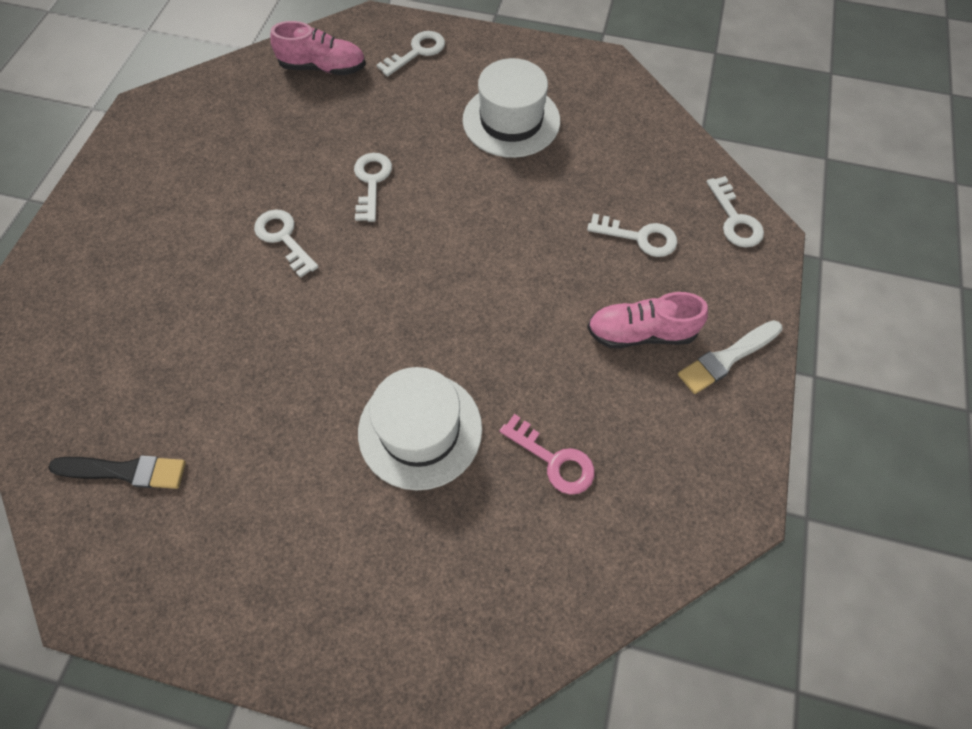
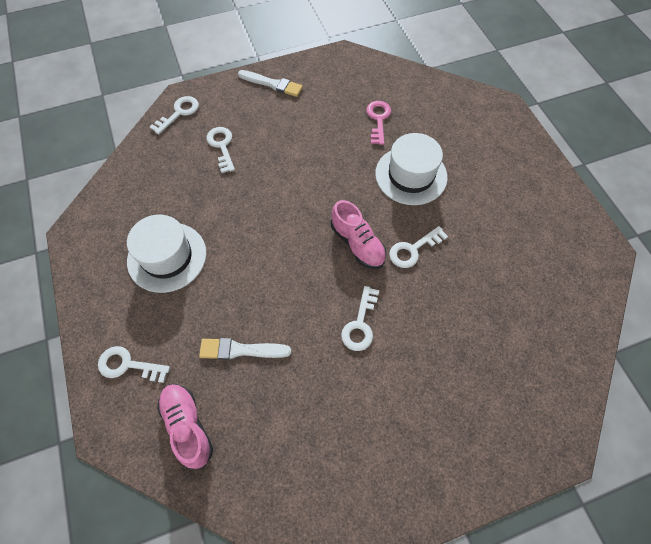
camera: 125 degrees left, 0 degrees up
(125, 471) = (551, 286): black brush -> none
(354, 131) = (241, 350): none -> white brush
(372, 182) = (278, 305): white key -> white key (413, 249)
(640, 333) = (284, 119): pink shoe -> pink shoe (357, 244)

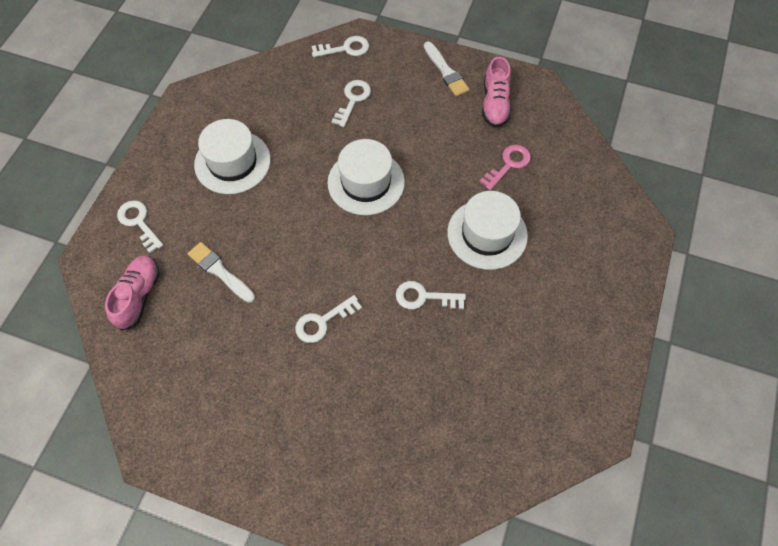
camera: 40 degrees right, 0 degrees up
(291, 199) = (366, 182): none -> white hat
(357, 244) = (383, 258): pink shoe -> pink shoe (495, 104)

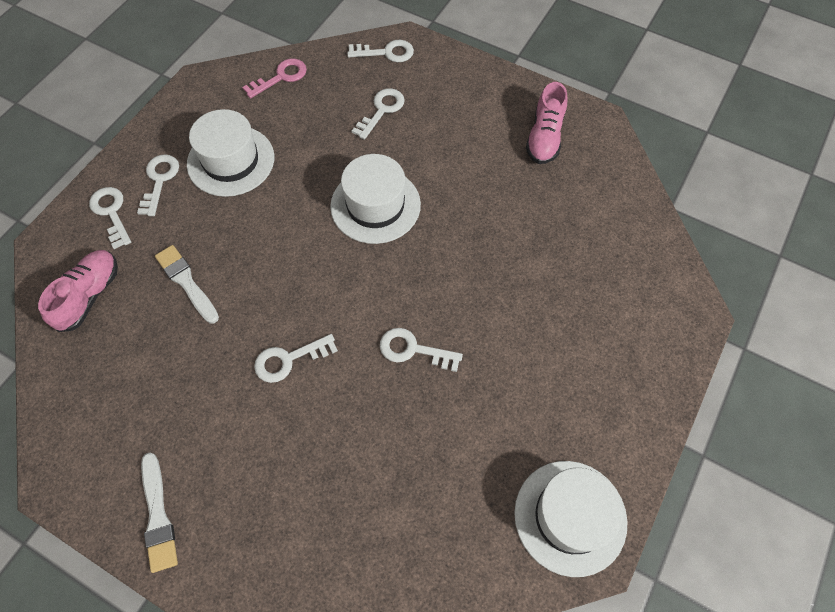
camera: 10 degrees right, 0 degrees up
(174, 188) = (159, 180): none -> white key
(446, 71) = (495, 93): white brush -> white brush (158, 516)
(487, 234) = (504, 287): white hat -> white hat (570, 517)
(508, 165) = (546, 209): pink key -> pink key (281, 77)

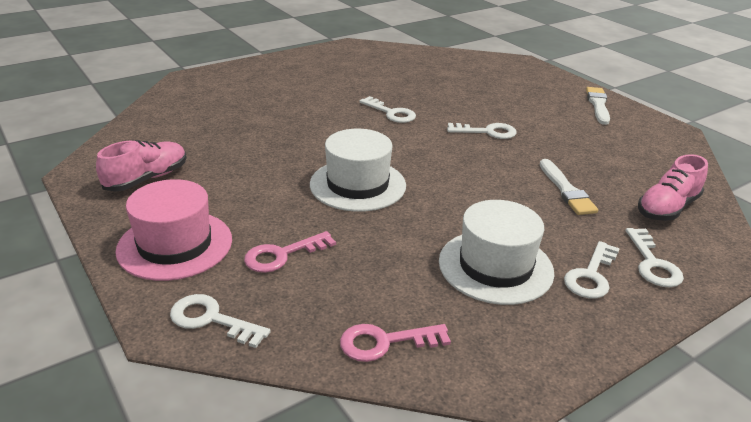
camera: 155 degrees left, 30 degrees down
(382, 110) = (282, 255): white key -> pink key
(457, 89) = (175, 245): none -> pink hat
(570, 517) = (352, 53): white hat -> none

